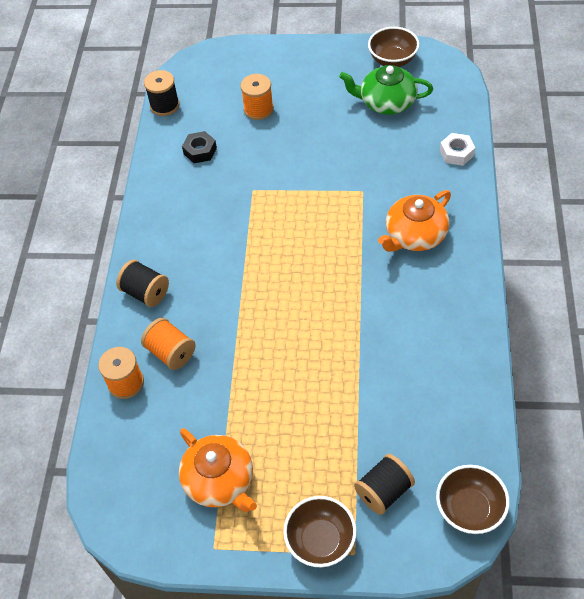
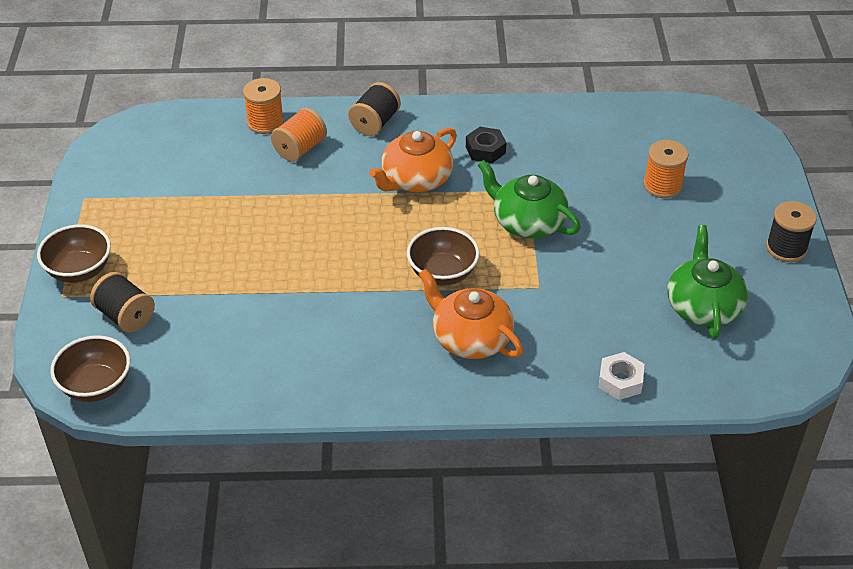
camera: 80 degrees right, 10 degrees down
(165, 105) = (651, 107): black spool -> black spool (786, 248)
(200, 151) = (582, 142): black nut -> black nut (485, 150)
(220, 480) = (152, 196): orange teapot -> orange teapot (415, 179)
(290, 192) = (527, 222): none -> green teapot
(392, 60) = (790, 311): brown bowl -> brown bowl (442, 273)

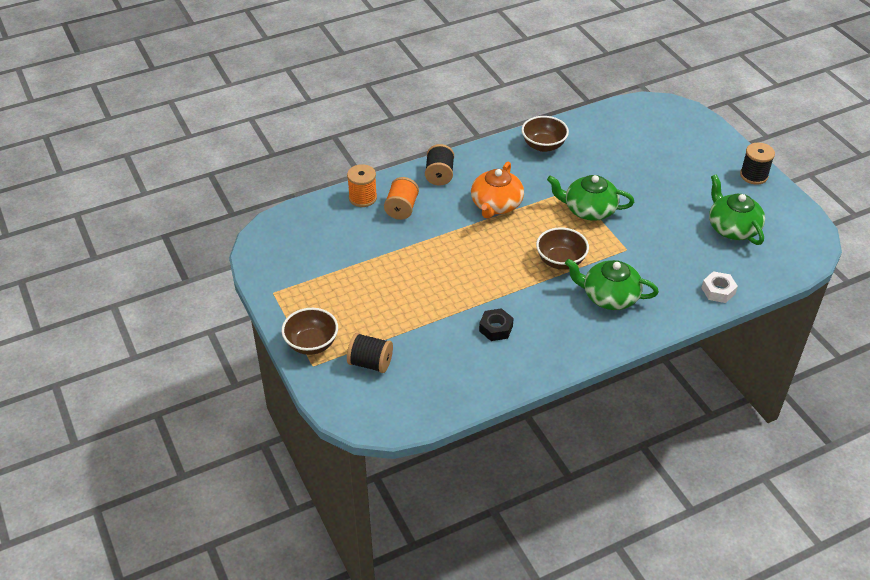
camera: 25 degrees left, 0 degrees up
(96, 386) = (388, 417): brown bowl -> brown bowl (543, 145)
(470, 338) = (609, 296): orange teapot -> green teapot
(485, 150) = (526, 171): black nut -> black nut (496, 328)
(662, 185) = (654, 159): orange spool -> none

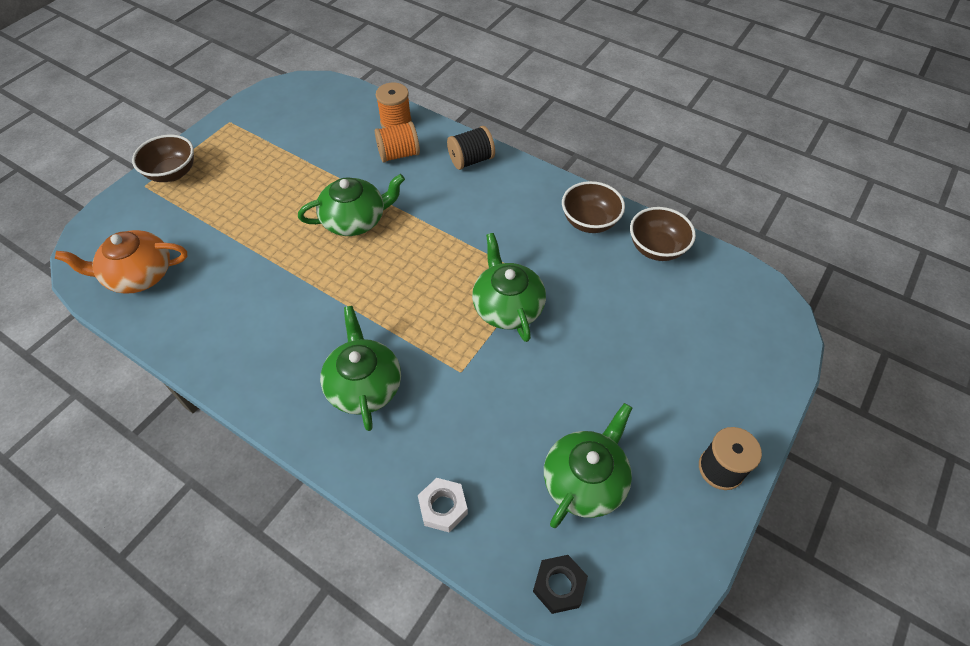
camera: 60 degrees right, 10 degrees up
(370, 363) = (163, 223): black spool -> none
(454, 254) = (355, 220): none -> green teapot
(496, 205) = (456, 222): orange teapot -> orange teapot (139, 275)
(496, 328) = (257, 299): black nut -> black nut (559, 586)
(560, 261) = (399, 314): brown bowl -> brown bowl (656, 248)

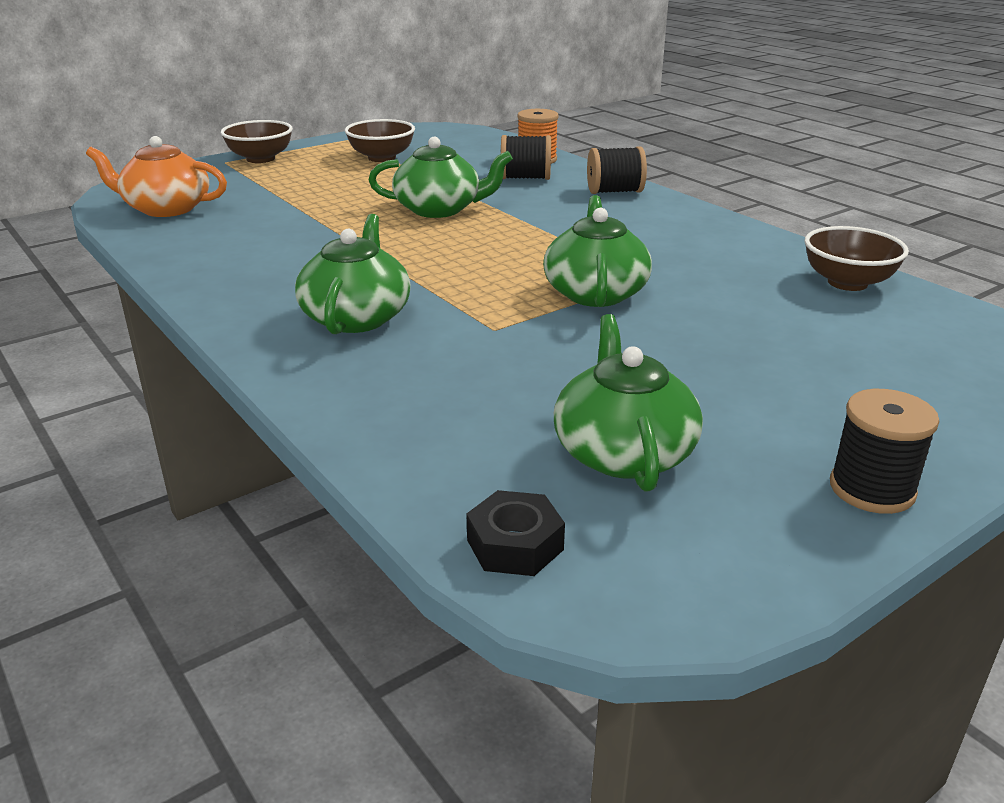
camera: 20 degrees right, 25 degrees down
(399, 154) = (525, 178): orange spool -> black spool
(443, 507) = (386, 431): white nut -> none
(585, 480) = (623, 452): green teapot -> green teapot turned 60 degrees counterclockwise
(589, 222) = (754, 250): brown bowl -> brown bowl (382, 158)

